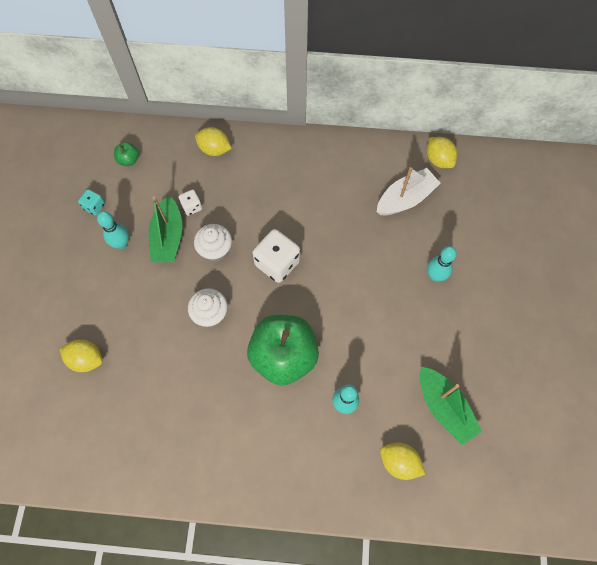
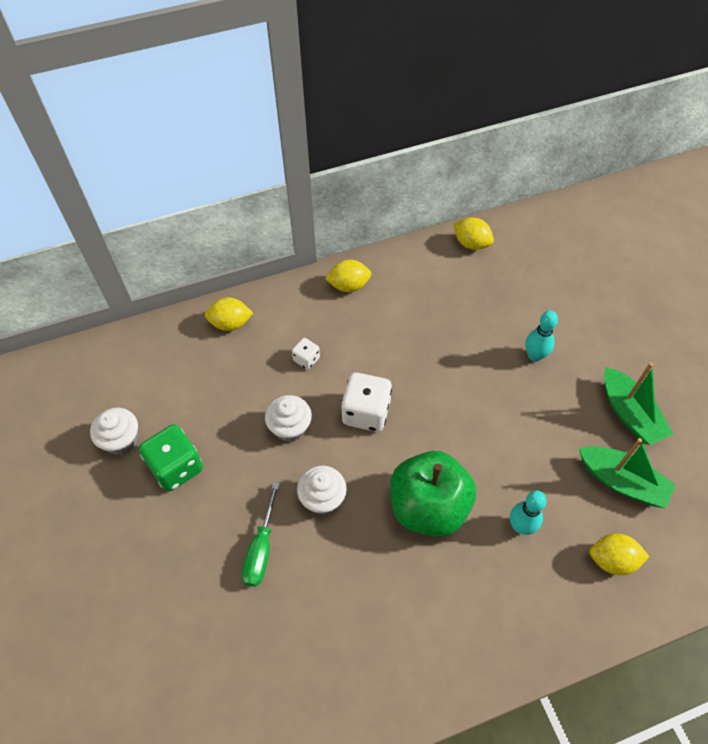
camera: 25 degrees left, 10 degrees down
(86, 359) = (203, 618): yellow lemon -> yellow lemon (349, 285)
(94, 206) = (121, 440): turquoise dice -> white cupcake
(121, 243) = (176, 467): turquoise bowling pin -> green dice
(129, 160) = (136, 373): green apple -> none
(149, 330) = (261, 548): none -> green screwdriver
(168, 237) = (228, 437): green boat -> green boat (629, 414)
(192, 207) = (238, 393): white dice -> white dice (306, 359)
(405, 199) = (461, 293): white boat -> none

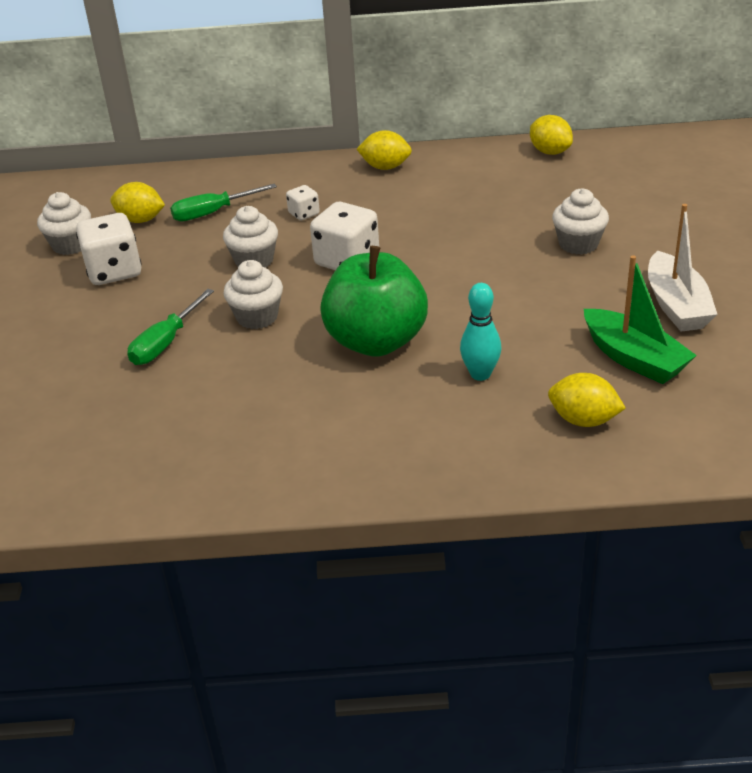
camera: 20 degrees right, 20 degrees down
(176, 467) = (114, 271): green dice -> white dice
(228, 372) = (212, 213): none -> green screwdriver
(231, 323) = (237, 179): yellow lemon -> yellow lemon (140, 220)
(534, 355) = (578, 244): turquoise bowling pin -> white cupcake
(629, 414) = (676, 305): green boat -> white boat

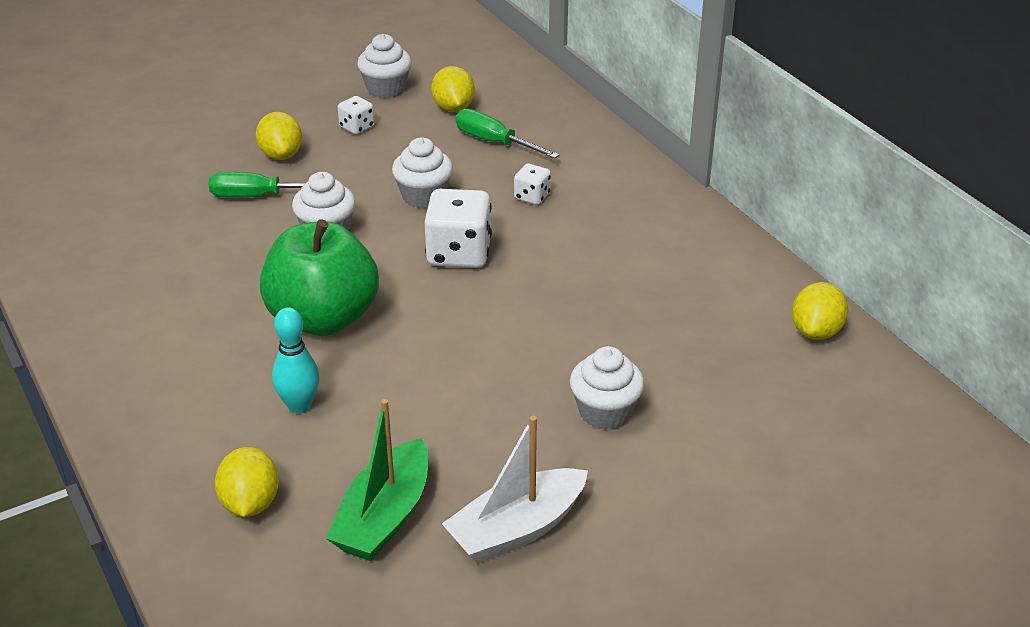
camera: 60 degrees right, 0 degrees up
(114, 271) = (357, 127): white dice -> white dice, size x0.52
(385, 167) = (672, 218): yellow lemon -> yellow lemon (281, 155)

